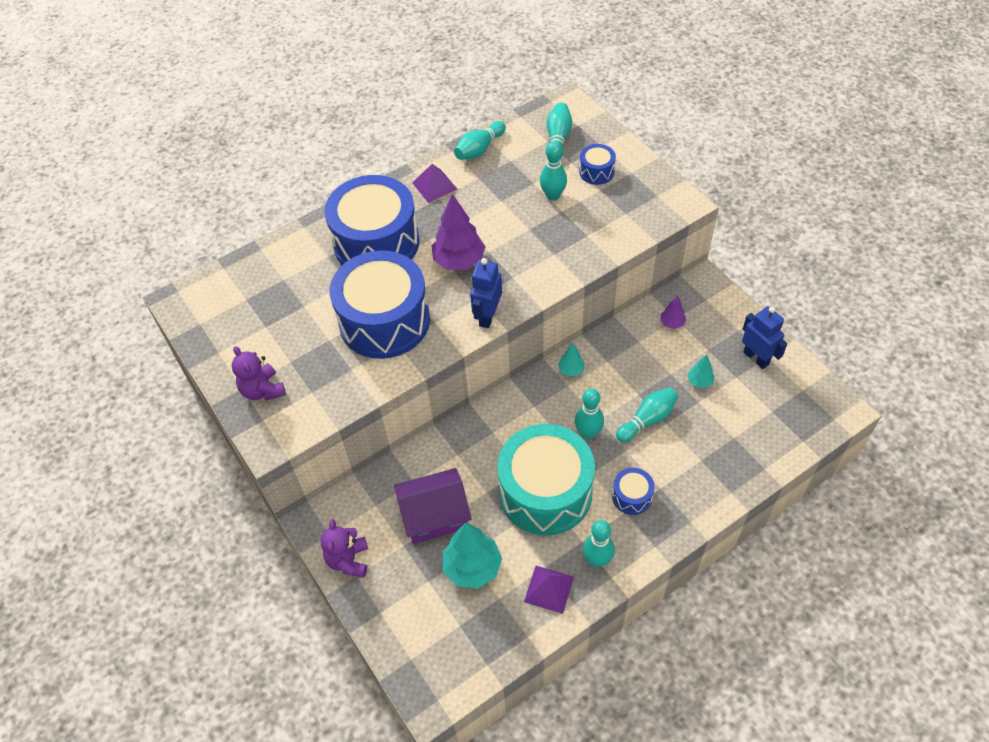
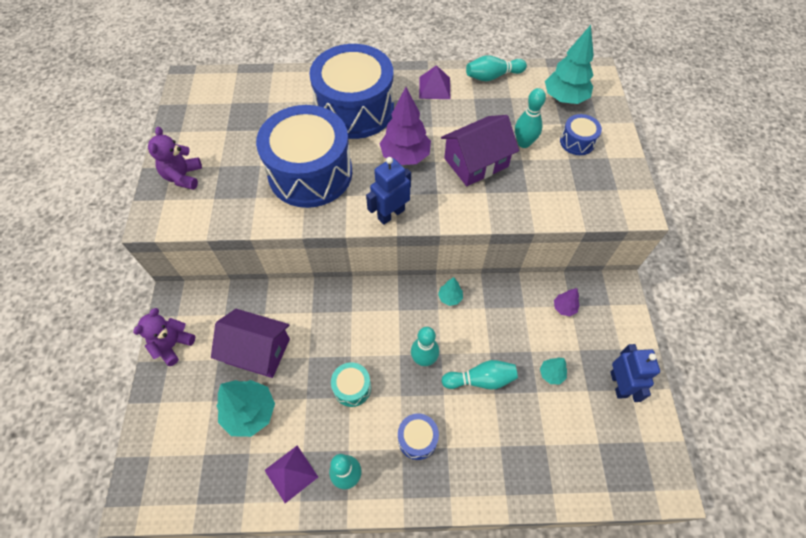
camera: 30 degrees right, 5 degrees up
(525, 233) = (476, 162): none -> purple house
(545, 492) = (352, 388): turquoise drum -> turquoise drum, size x0.43
(558, 138) = (564, 98): turquoise bowling pin -> turquoise tree

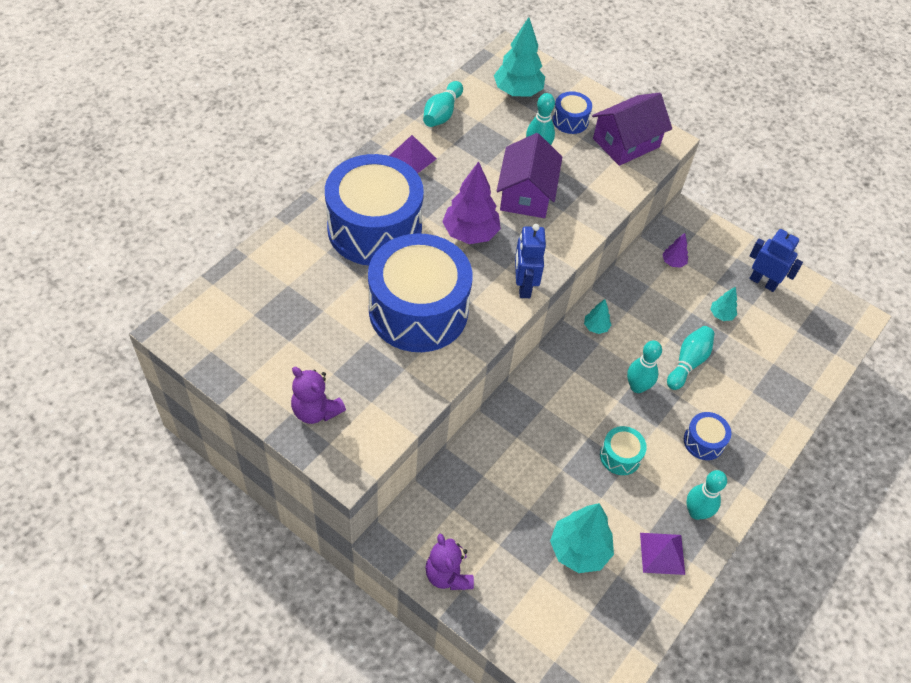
camera: 55 degrees left, 5 degrees down
(257, 351) = (519, 506): purple house -> purple house (626, 143)

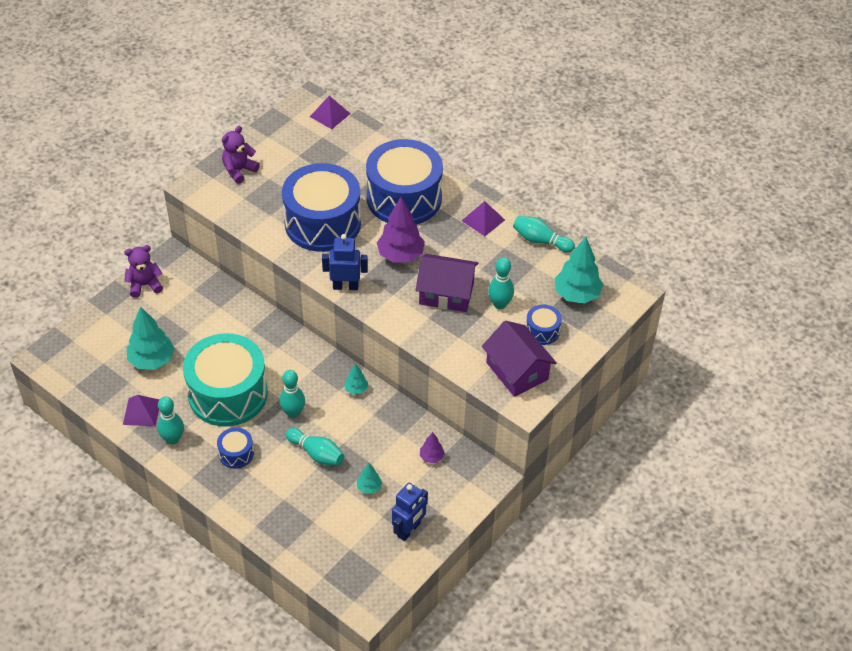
camera: 95 degrees right, 5 degrees down
(209, 306) = (330, 115): none -> purple pyramid
(620, 456) = (228, 394): turquoise drum -> turquoise drum, size x2.34

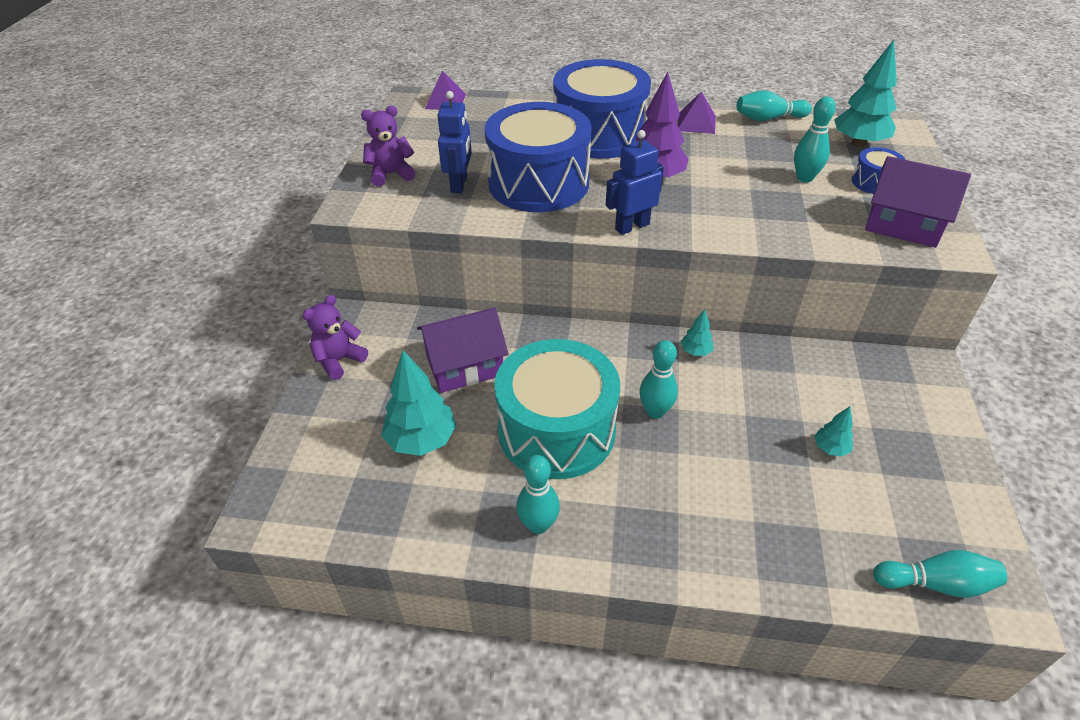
camera: 30 degrees left, 5 degrees down
(142, 412) = (463, 512): purple pyramid -> none
(236, 453) = (638, 497): blue drum -> none
(239, 170) = (391, 174): purple teddy bear -> purple teddy bear turned 60 degrees clockwise
(316, 453) = (731, 442): turquoise bowling pin -> turquoise bowling pin (936, 583)
(409, 530) = (928, 472): blue robot -> blue robot (459, 184)
(431, 457) = (851, 379): purple tree -> none
(446, 293) = (742, 190): purple house -> purple house (465, 366)

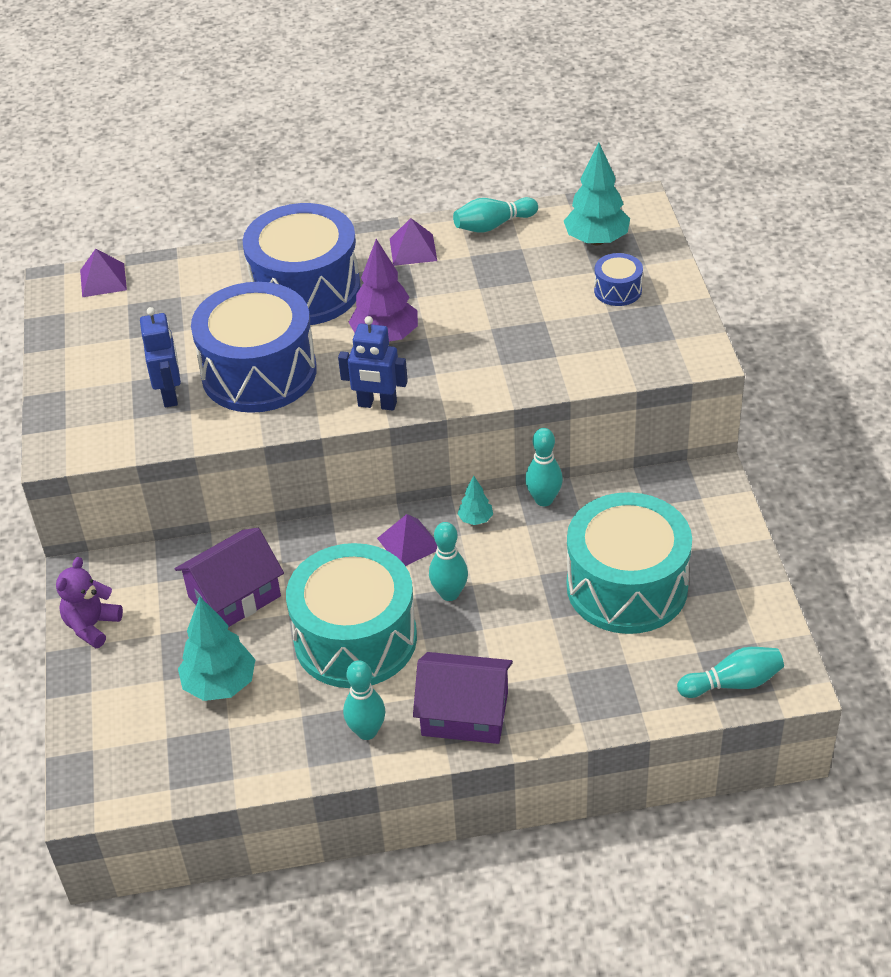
camera: 15 degrees left, 0 degrees up
(391, 174) = (84, 399): purple teddy bear -> none
(630, 357) = (409, 543): none -> purple pyramid
(632, 226) = (377, 404): blue robot -> blue robot turned 120 degrees counterclockwise
(804, 178) = (545, 301): turquoise bowling pin -> turquoise bowling pin (544, 499)
(830, 448) = (627, 586): turquoise tree -> turquoise drum
(903, 224) = (652, 338): purple house -> purple house (465, 713)

